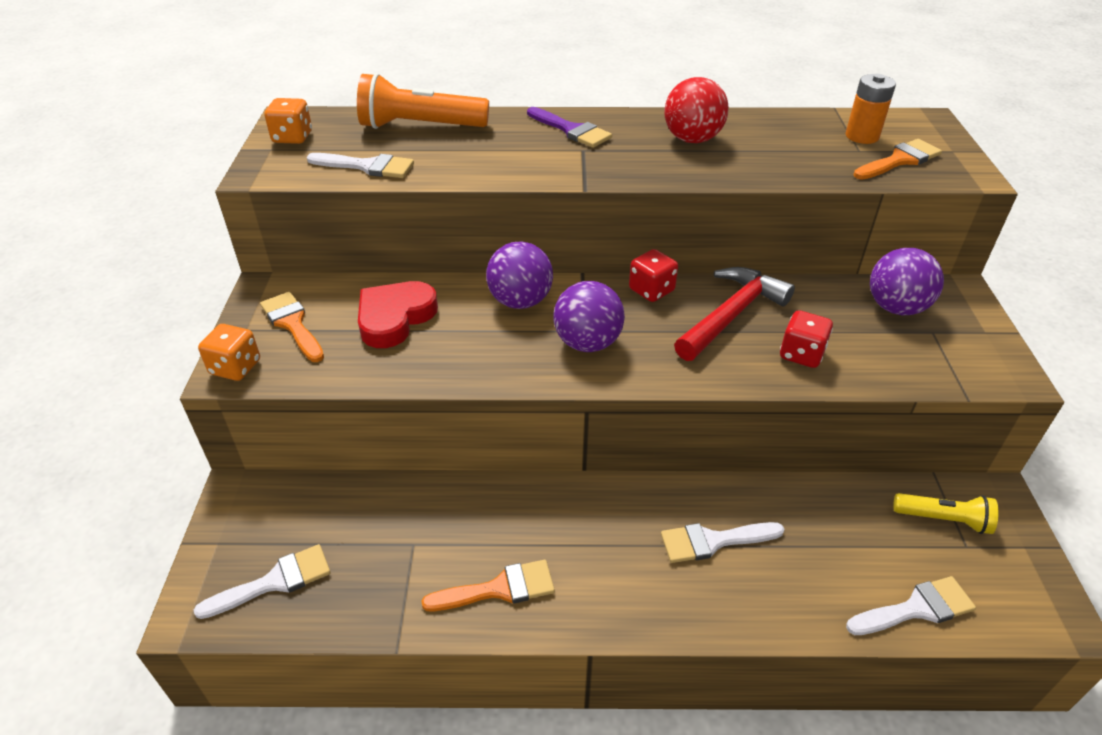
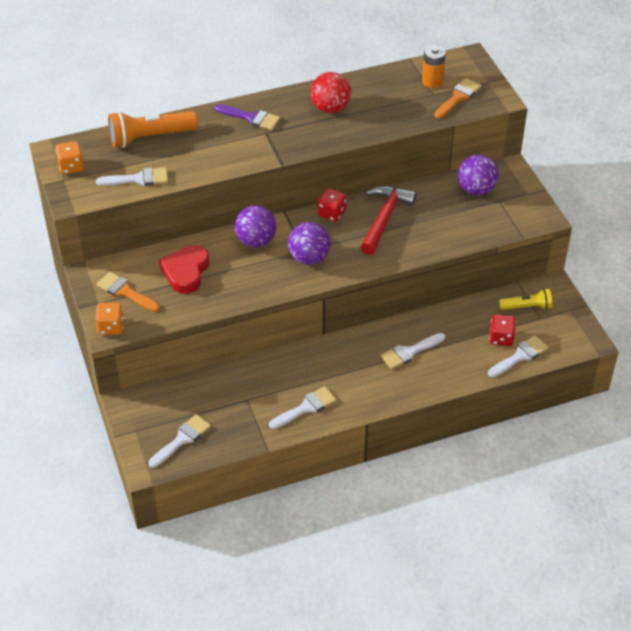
camera: 20 degrees left, 5 degrees up
(499, 589) = (306, 407): orange brush -> white brush
(801, 354) = (431, 234): red dice -> red dice (501, 338)

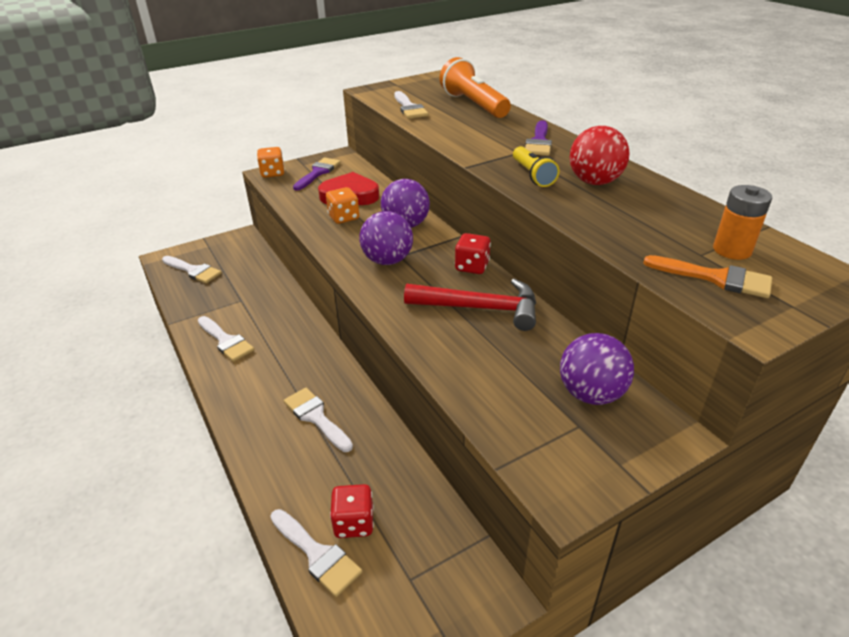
camera: 80 degrees right, 10 degrees down
(71, 167) = (415, 84): orange dice -> orange dice (344, 217)
(125, 292) = (318, 173): orange brush -> purple brush
(526, 307) = (431, 554): yellow flashlight -> yellow flashlight (532, 175)

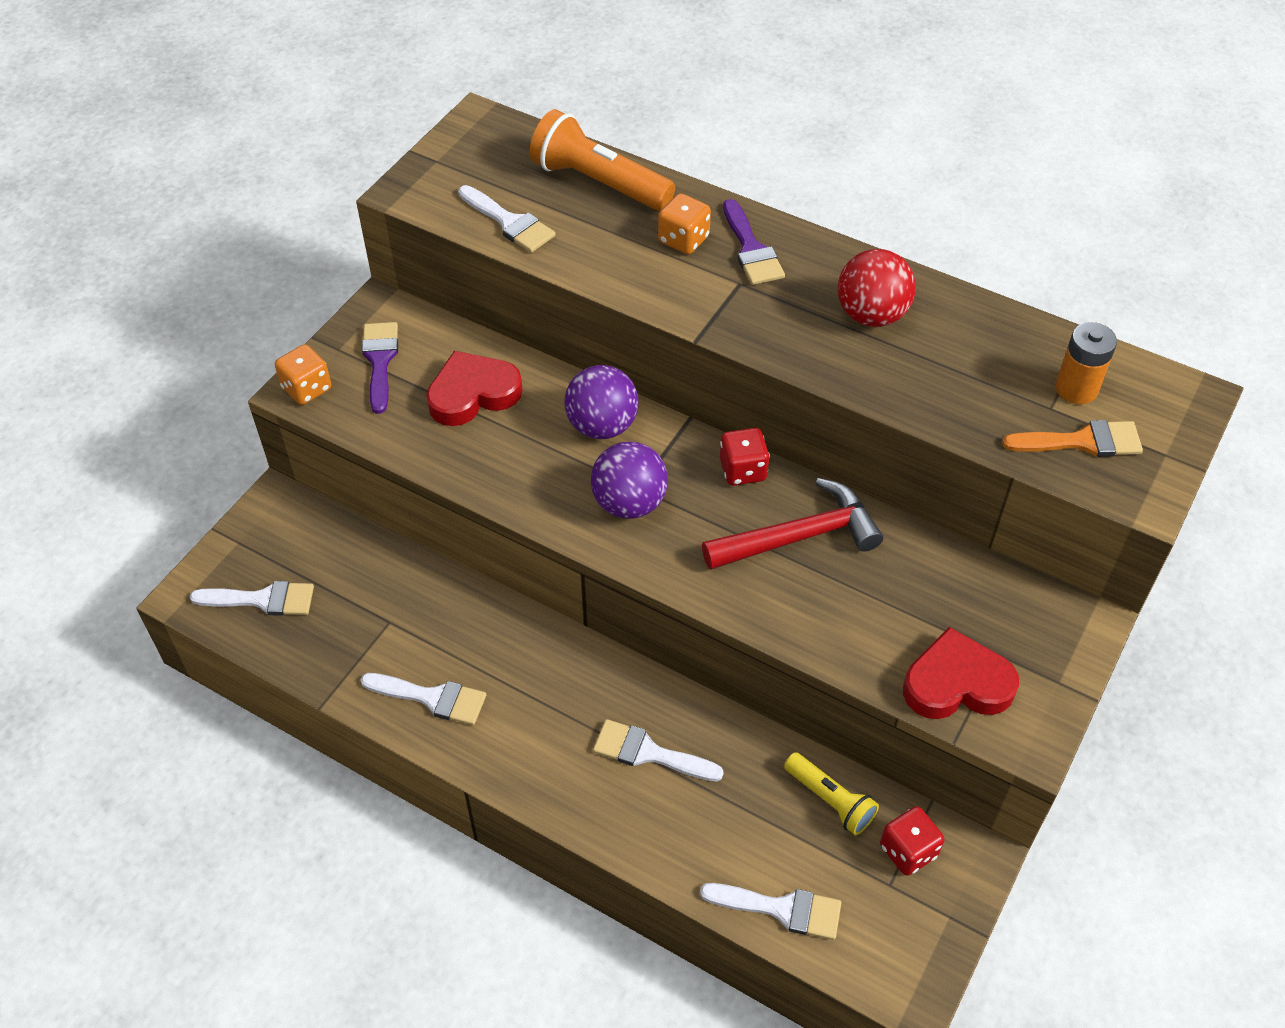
camera: 30 degrees left, 15 degrees up
(344, 217) = (503, 444): orange dice -> orange dice (683, 240)
(354, 523) = (792, 856): red dice -> red dice (908, 851)
(529, 431) = (956, 683): none -> red heart
(532, 175) = (790, 328): yellow flashlight -> yellow flashlight (830, 800)
(591, 394) = (987, 608): purple ball -> none

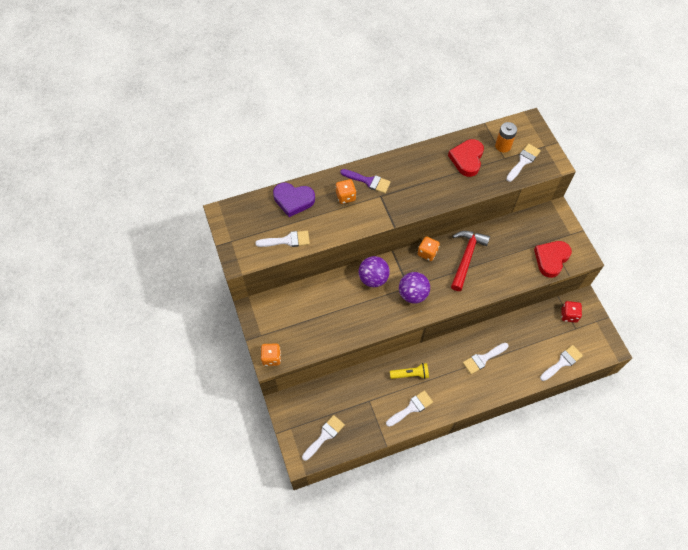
camera: 50 degrees left, 10 degrees up
(380, 361) = (280, 325): purple brush -> none
(473, 394) = (323, 307): red heart -> red heart (467, 159)
(599, 183) = (293, 200): orange flashlight -> purple heart
(743, 470) = (427, 253): red dice -> orange dice
(830, 800) = (537, 322): yellow flashlight -> yellow flashlight (410, 374)
(871, 315) = (427, 172): red ball -> none
(1082, 441) = (523, 161): orange brush -> white brush

